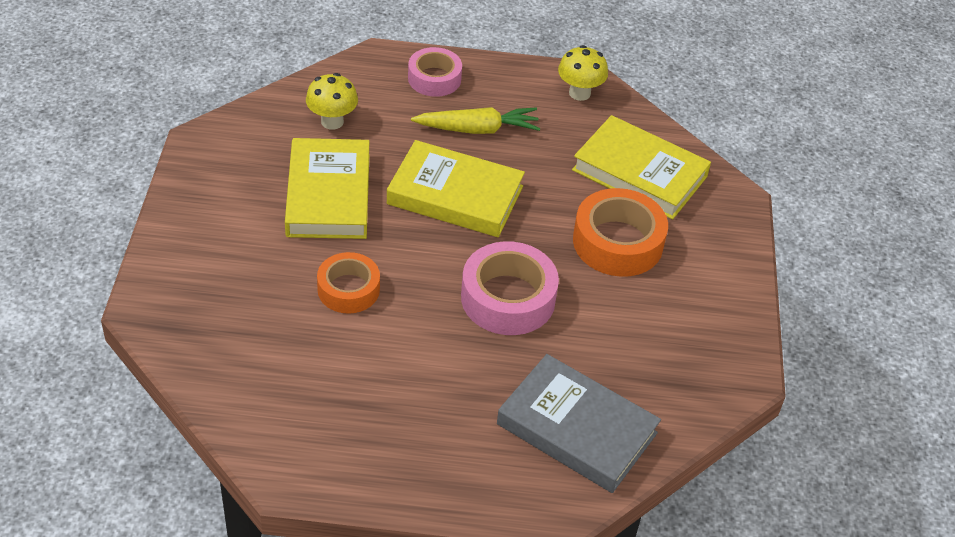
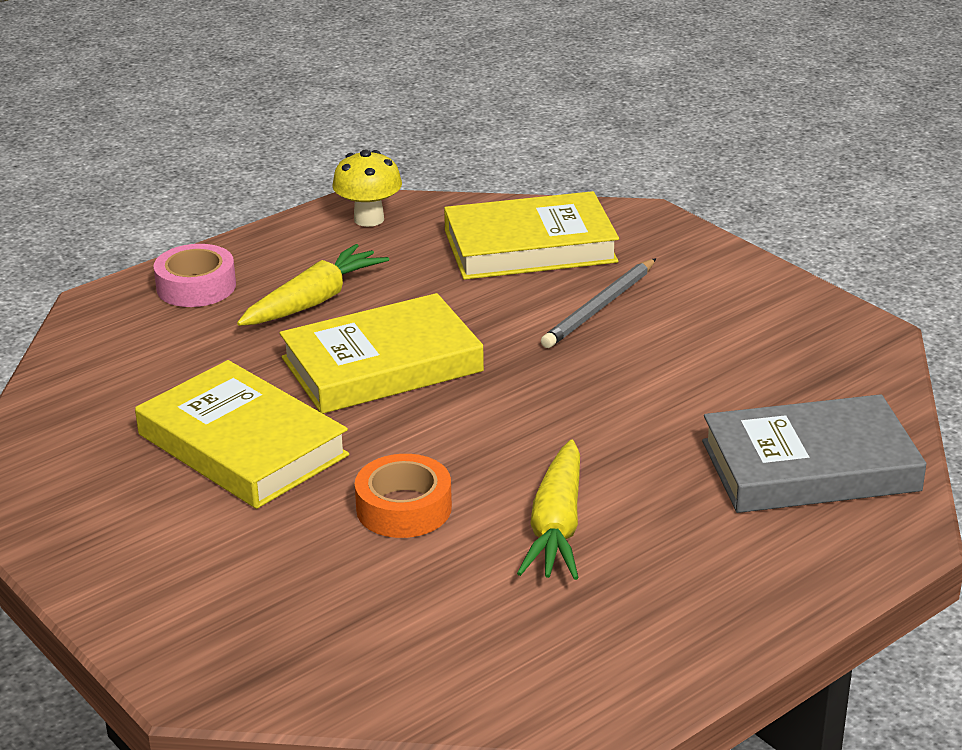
camera: 40 degrees left, 15 degrees down
(332, 121) = (139, 383): yellow mushroom -> none
(401, 358) = (556, 526): none -> yellow carrot
(508, 298) = (575, 411): pink tape -> none
(618, 242) = (600, 307): orange tape -> grey pencil

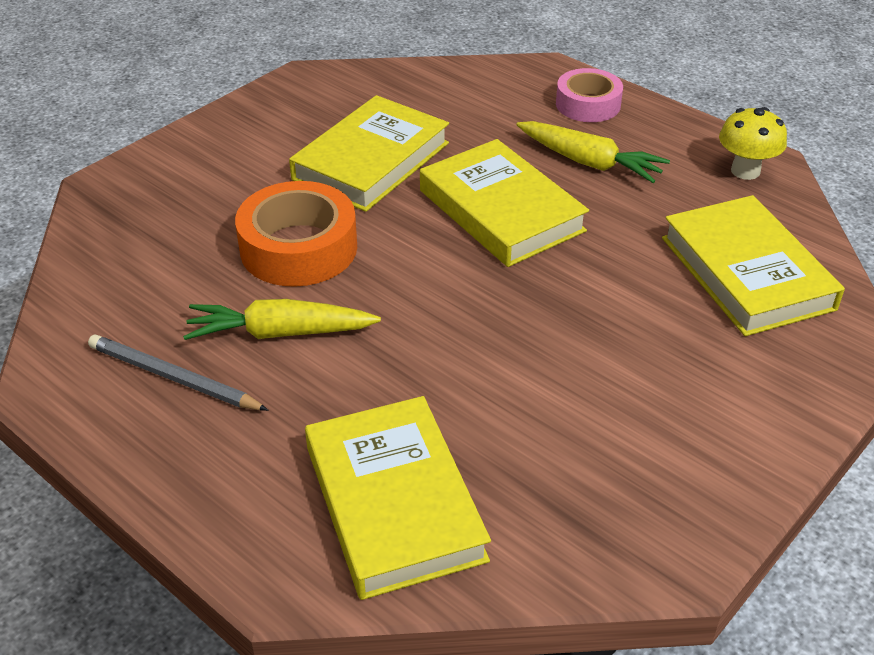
camera: 80 degrees right, 10 degrees up
(404, 508) = (298, 248): orange tape -> orange tape, size x1.53
(600, 307) = (647, 330): grey pencil -> grey pencil (173, 378)
(810, 466) = (394, 502): grey book -> yellow book

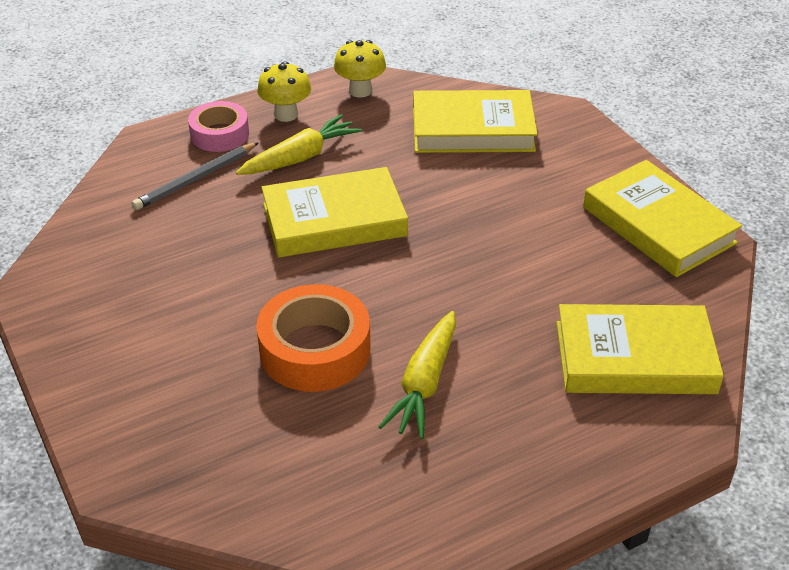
camera: 70 degrees left, 0 degrees up
(173, 378) = (451, 463): grey pencil -> grey pencil (196, 179)
(371, 161) = (214, 276): yellow book -> yellow book (658, 225)
(655, 134) = (286, 115): none -> yellow mushroom

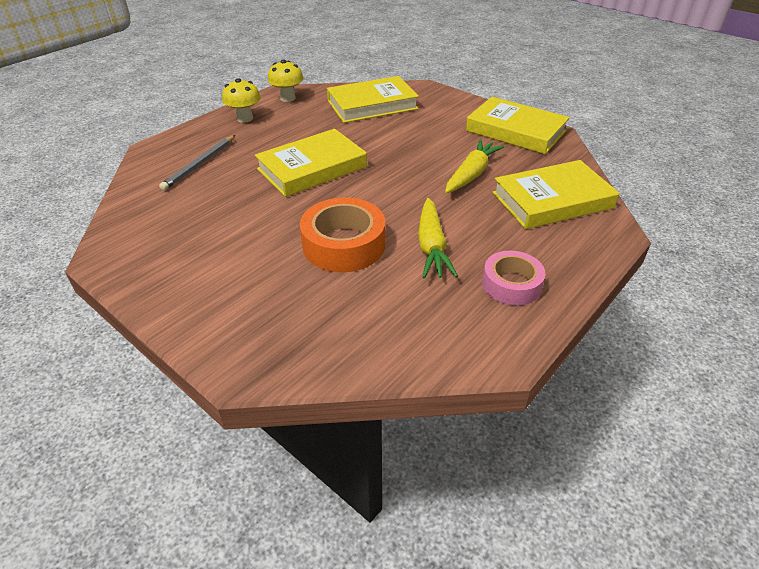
camera: 20 degrees left, 0 degrees up
(220, 134) = (203, 137): pink tape -> pink tape (511, 284)
(300, 157) = (268, 139): yellow carrot -> yellow carrot (471, 174)

